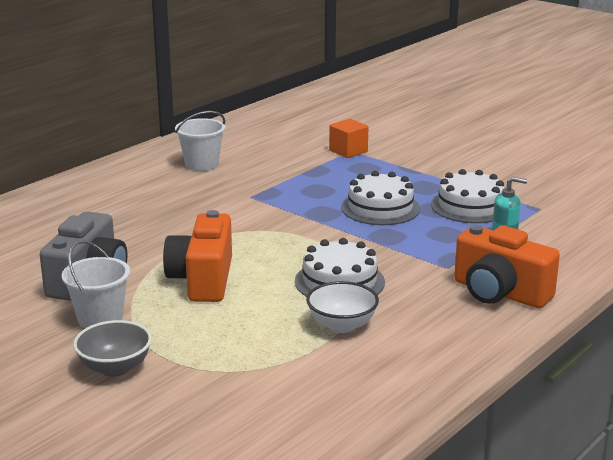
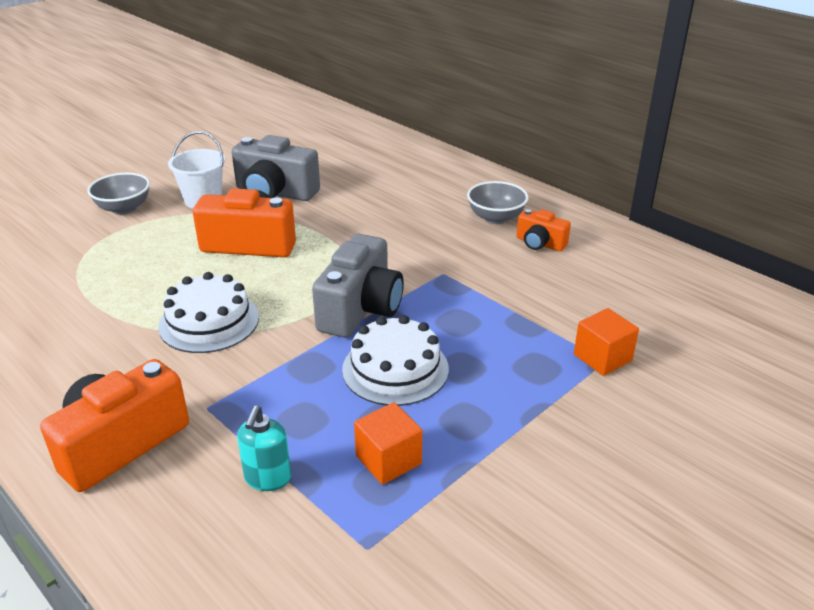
camera: 95 degrees right, 10 degrees up
(157, 179) = (496, 218): none -> grey bowl
(201, 164) = (540, 243): white bucket -> orange camera
(308, 223) = (361, 309): none -> grey camera
(342, 325) = (119, 317): white bowl -> none
(470, 206) = (388, 460): white cake -> orange cube

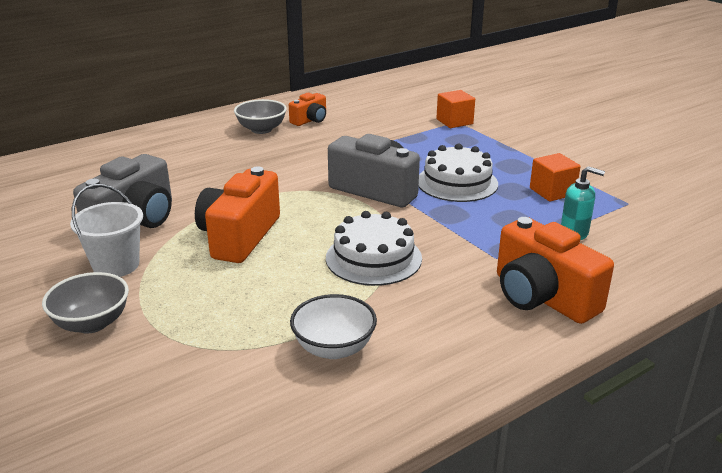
camera: 80 degrees left, 5 degrees down
(64, 315) = (334, 348): none -> white bowl

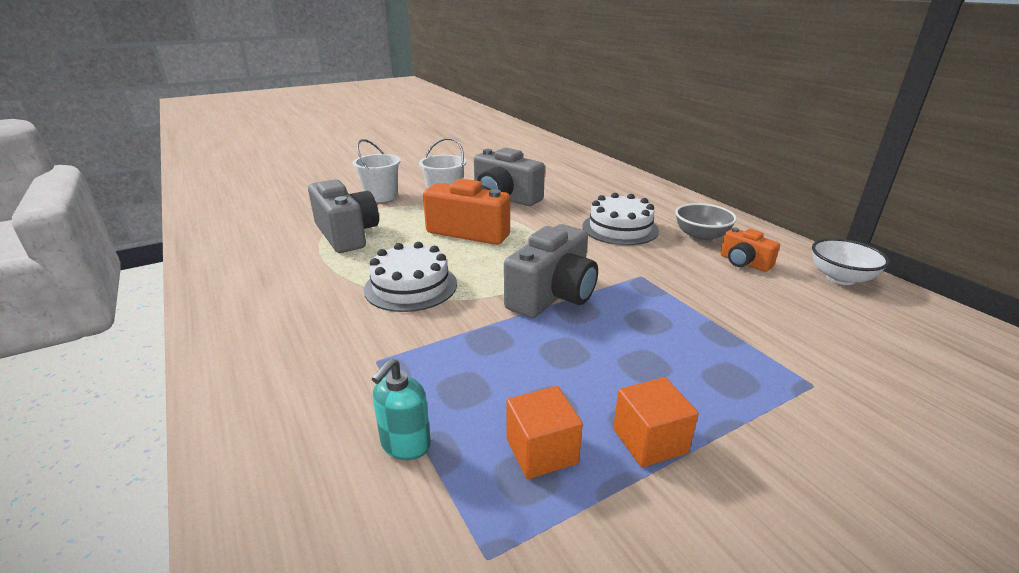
camera: 95 degrees right, 0 degrees up
(92, 323) = (381, 196): grey bowl -> white bucket
(240, 326) = (346, 234): none -> grey camera
(334, 348) = (295, 265): white bowl -> white bowl (840, 278)
(454, 121) = (811, 381): orange cube -> orange cube (649, 441)
(457, 182) = (573, 355): white cake -> white cake (620, 228)
(542, 297) = (282, 380): orange camera -> none

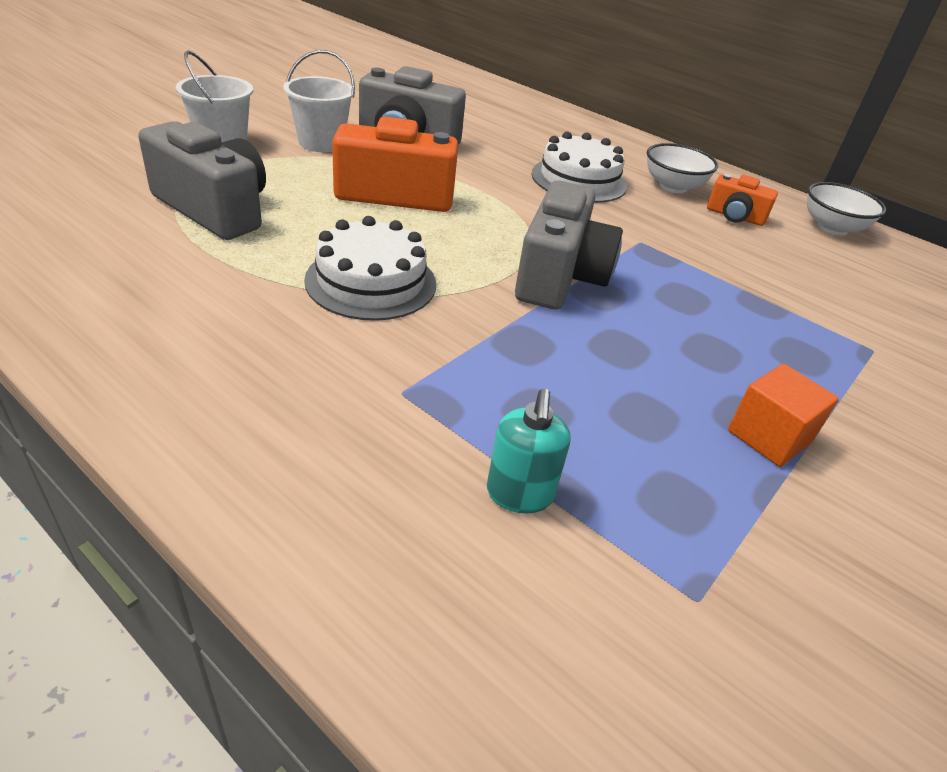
camera: 25 degrees left, 10 degrees up
(541, 451) = (673, 470): orange cube -> none
(701, 237) = (673, 186): grey bowl -> white bowl

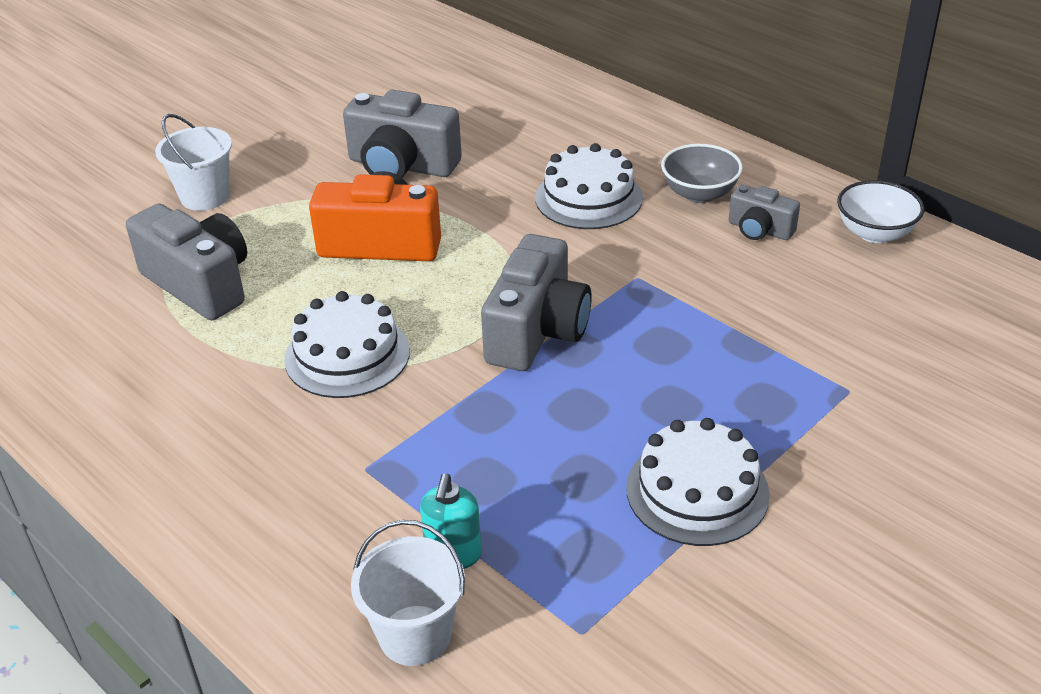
camera: 10 degrees right, 0 degrees up
(321, 143) = (308, 180): white bucket -> white bucket (415, 635)
(673, 186) = (699, 194): white bowl -> grey bowl
(734, 216) = (759, 230): orange camera -> grey camera
(769, 436) = (697, 491): orange cube -> white cake

